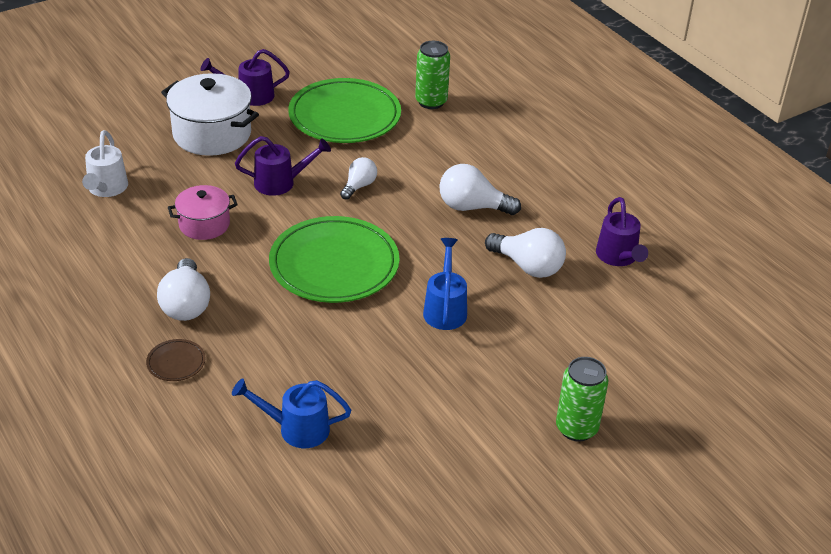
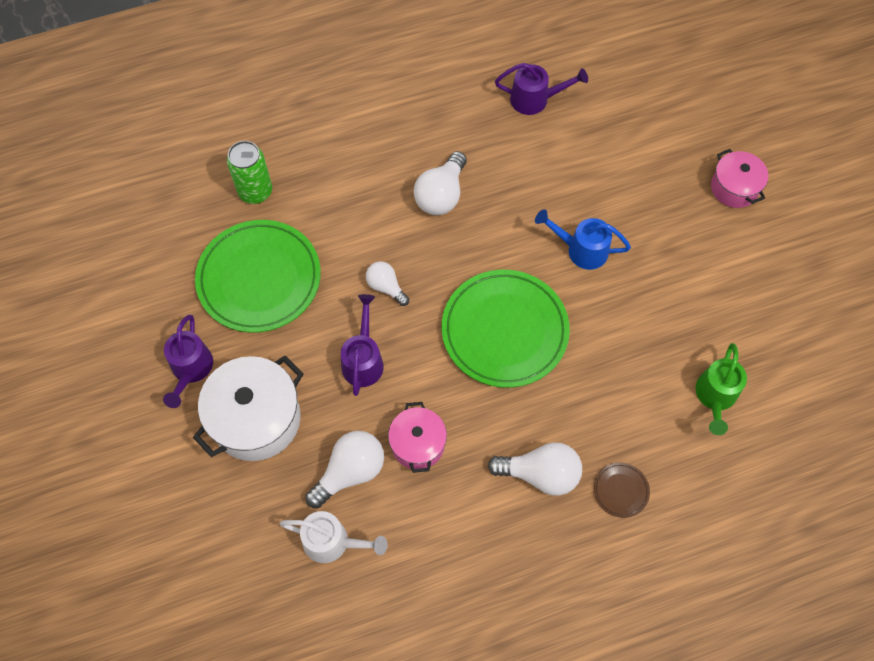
camera: 75 degrees left, 25 degrees up
(296, 428) = (715, 397): blue watering can -> green watering can
(528, 266) = (535, 171): white light bulb -> white light bulb (350, 472)
(576, 428) = (734, 188): green can -> pink pot

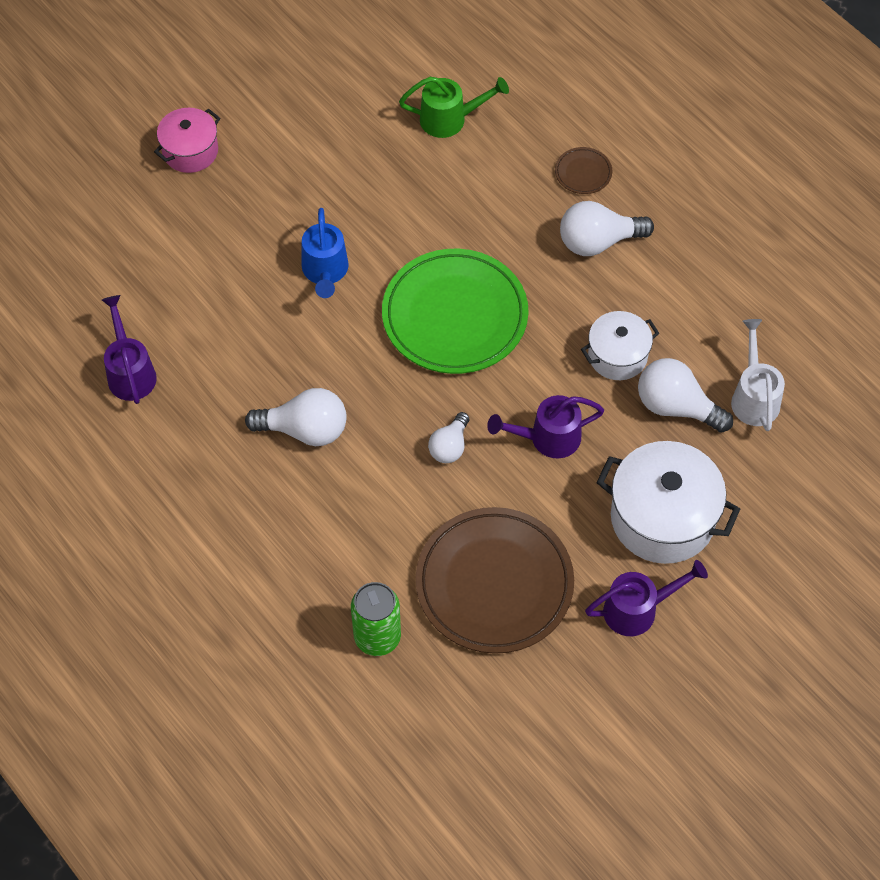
camera: 110 degrees left, 5 degrees down
(259, 279) = (494, 583): green plate -> brown plate
(418, 444) = (617, 356): pink pot -> white pot
(540, 474) = (598, 241): white light bulb -> white light bulb turned 90 degrees counterclockwise

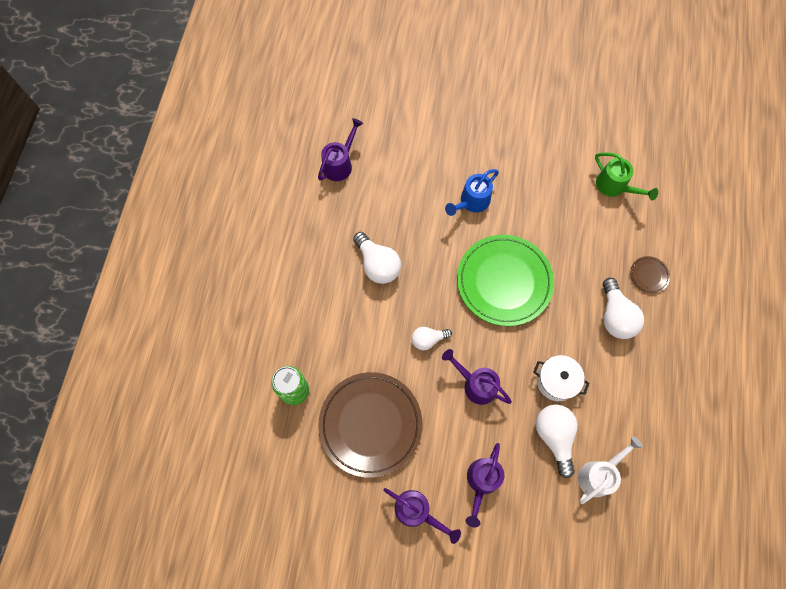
camera: 50 degrees right, 10 degrees up
(190, 151) = (480, 90): pink pot -> none
(598, 241) = (615, 316): white light bulb -> white light bulb turned 135 degrees counterclockwise
(662, 518) = (481, 482): white pot -> purple watering can

